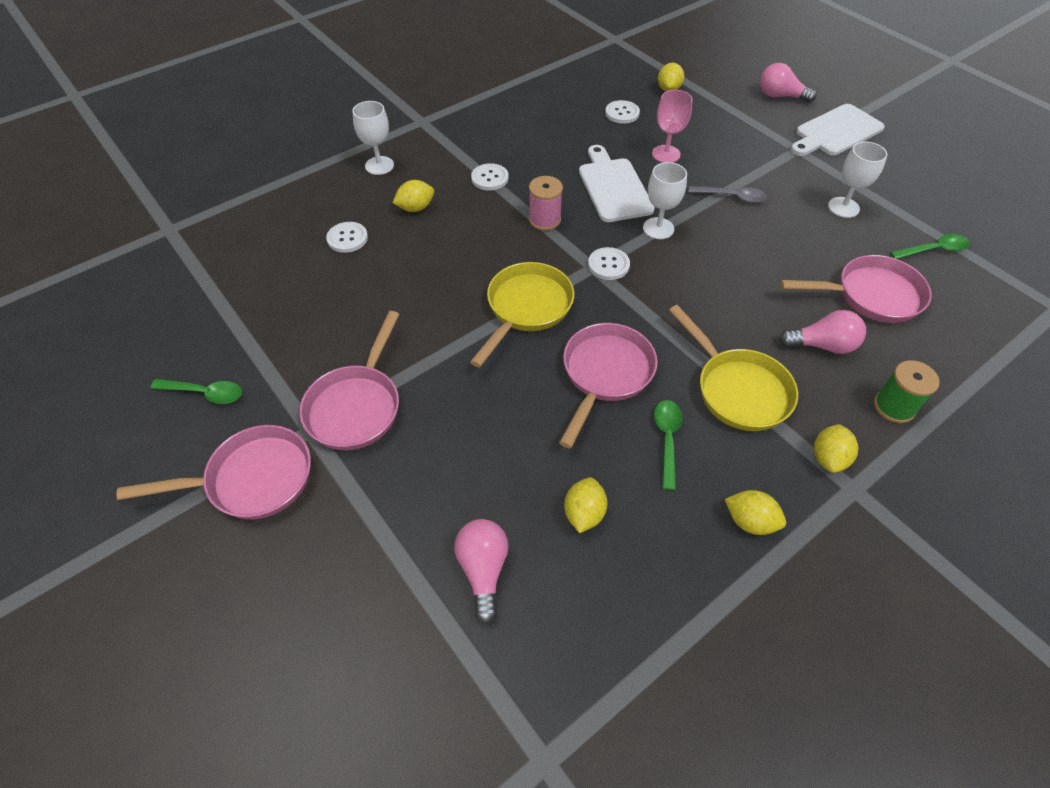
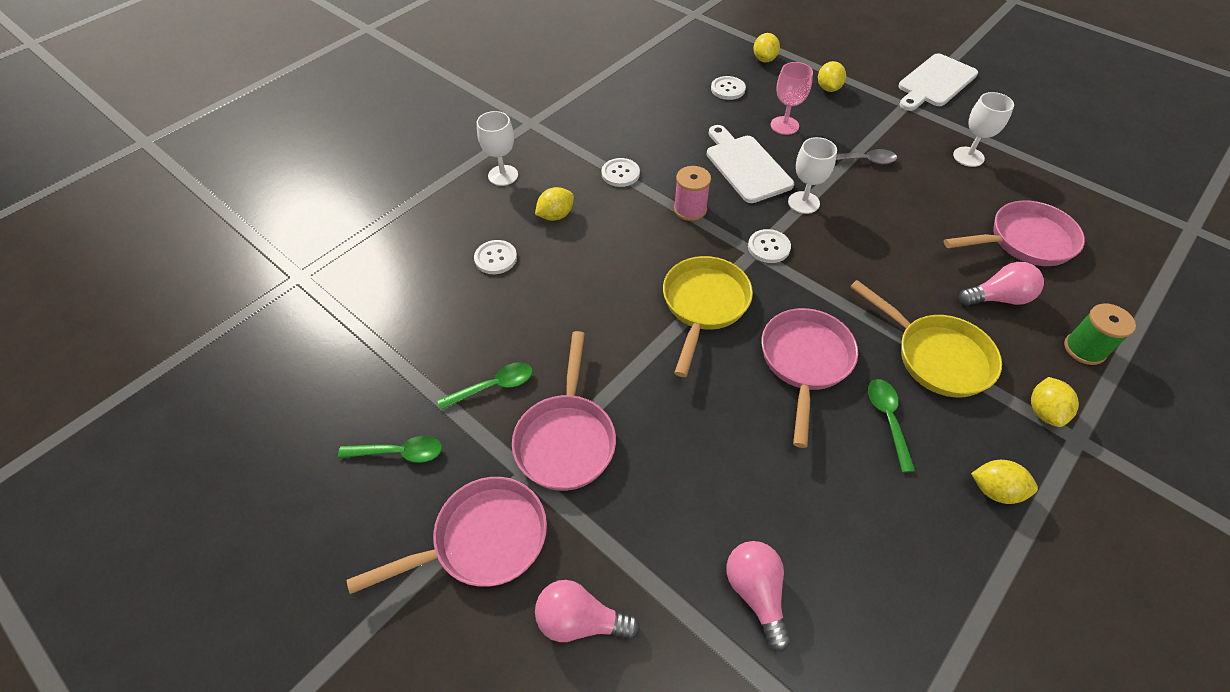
camera: 10 degrees left, 0 degrees up
(584, 513) = (834, 512): yellow lemon -> yellow lemon (828, 88)
(780, 96) = (871, 53): pink light bulb -> pink light bulb (580, 620)
(933, 250) = (1064, 187): green spoon -> green spoon (493, 386)

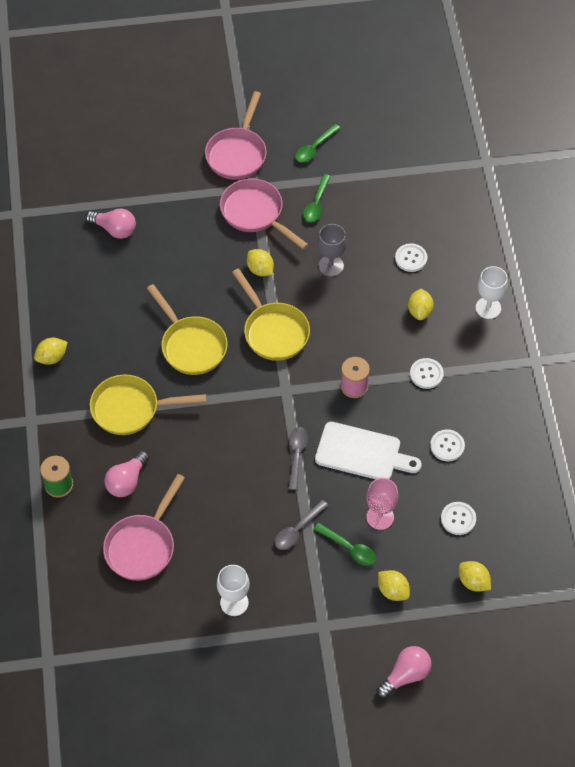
camera: 130 degrees right, 5 degrees up
(570, 314) = (331, 266): none -> grey goblet
(580, 620) = (169, 165): pink light bulb -> pink light bulb (405, 675)
(768, 247) = (281, 401): white button -> white button (447, 446)
(803, 202) = (296, 455): white goblet -> grey spoon
(804, 362) = (191, 345): pink pan -> yellow pan
(887, 419) = (126, 350): green spoon -> green spoon (349, 548)
(935, 82) = (326, 678): white cutting board -> none
(1044, 411) = (56, 422): yellow lemon -> yellow lemon (260, 270)

